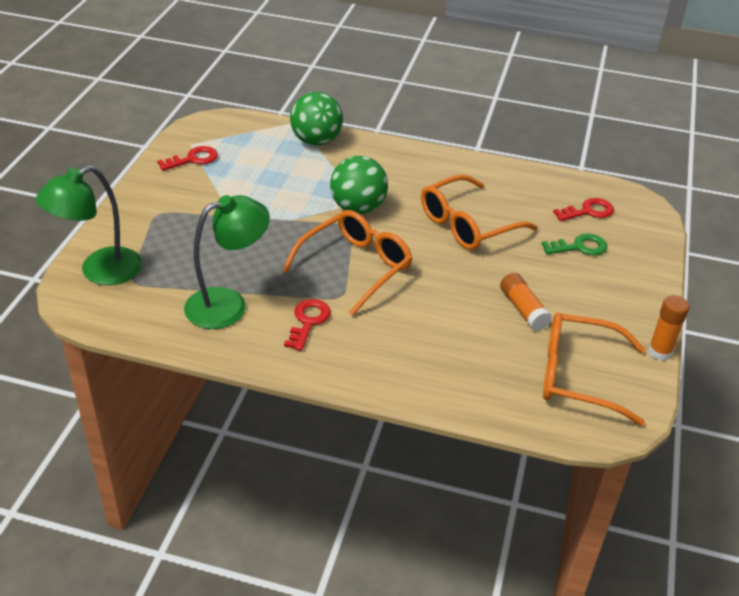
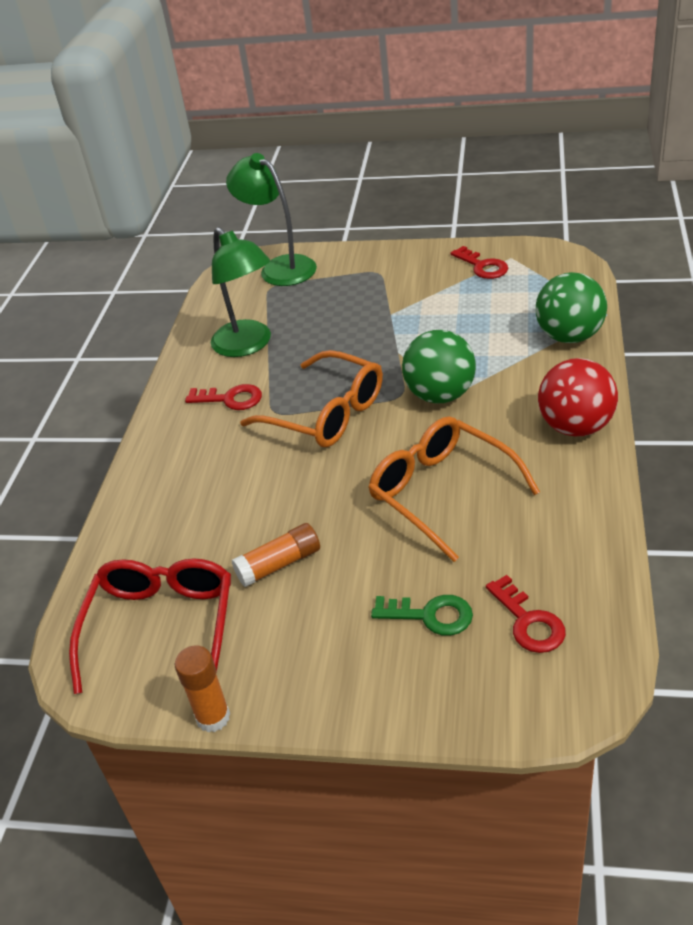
camera: 90 degrees right, 0 degrees up
(419, 160) = (575, 427): none -> red ball
(578, 376) = (161, 627): orange glasses -> red glasses
(579, 247) = (430, 615): green key -> green key turned 60 degrees counterclockwise

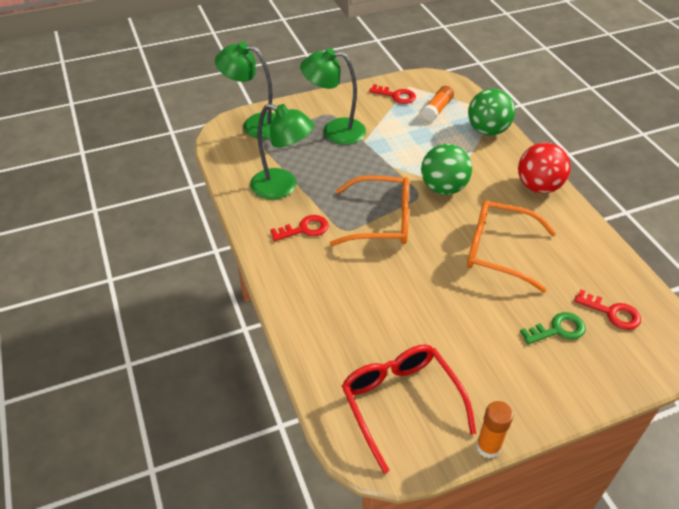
camera: 35 degrees left, 5 degrees up
(279, 564) = (440, 331): orange glue stick -> orange glue stick (437, 109)
(365, 294) = (334, 131): none -> green lamp

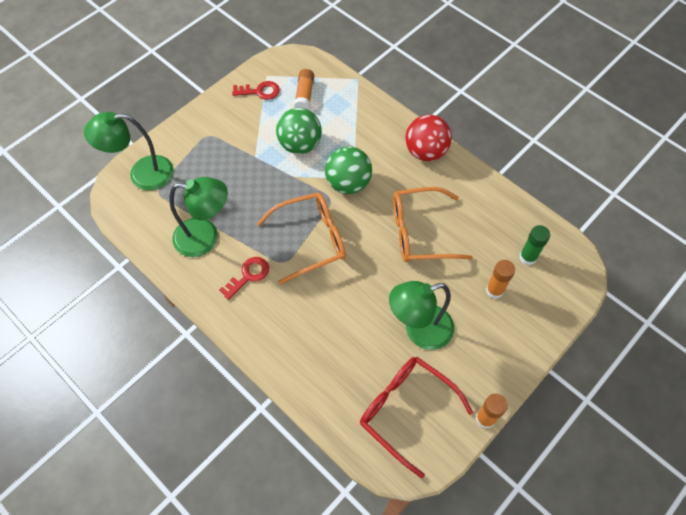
camera: 25 degrees left, 15 degrees up
(334, 131) = (222, 154): green lamp -> green lamp (419, 330)
(487, 130) = (359, 104): green ball -> green ball (300, 145)
(558, 329) = (494, 290): green key -> orange glue stick
(612, 313) = (527, 257): red key -> green glue stick

